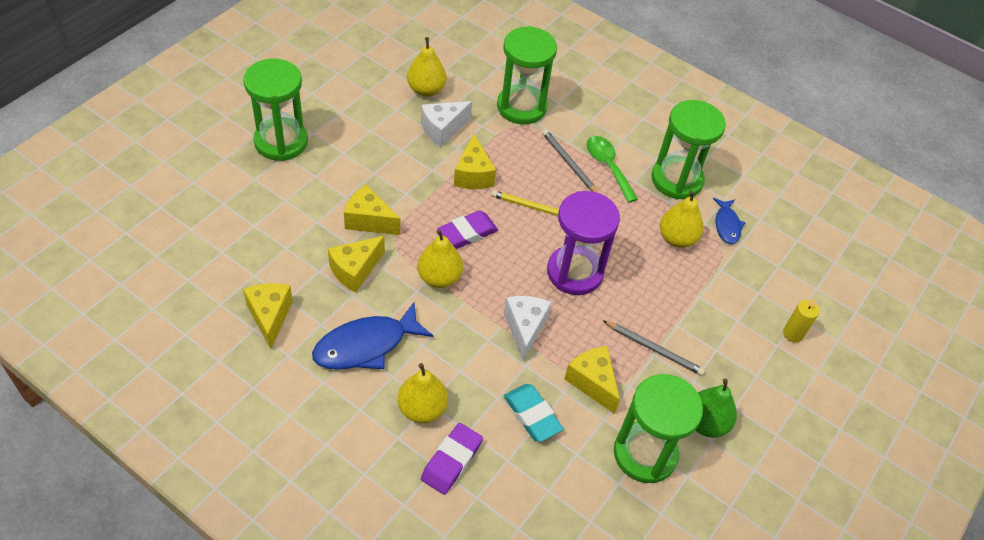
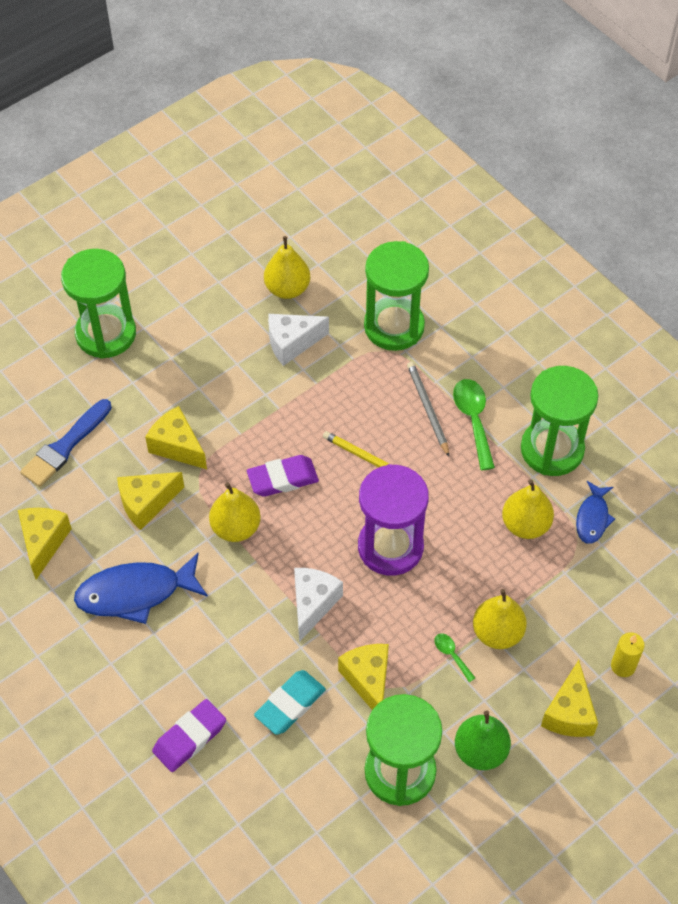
camera: 20 degrees right, 5 degrees up
(269, 234) = (65, 446): none -> blue brush
(422, 409) = (175, 675): yellow pear -> yellow pear (497, 633)
(473, 175) = (310, 407): yellow cheese -> yellow cheese (569, 713)
(532, 415) = (290, 704): turquoise eraser -> turquoise eraser turned 60 degrees clockwise
(654, 349) = (451, 655): grey pencil -> green spoon

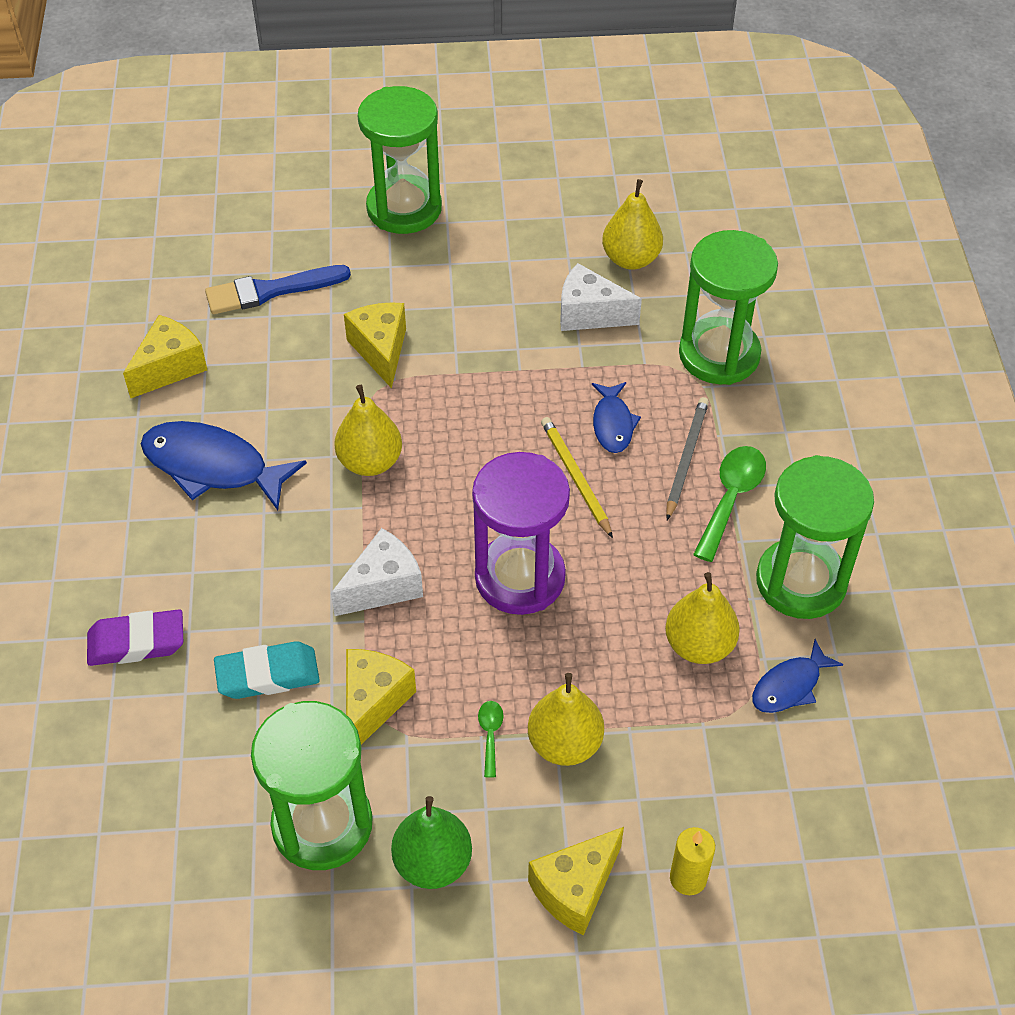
camera: 35 degrees right, 5 degrees down
(146, 504) = (301, 387): yellow cheese -> none
(282, 479) = (462, 441): purple eraser -> none
(366, 412) = (613, 424): none -> blue fish

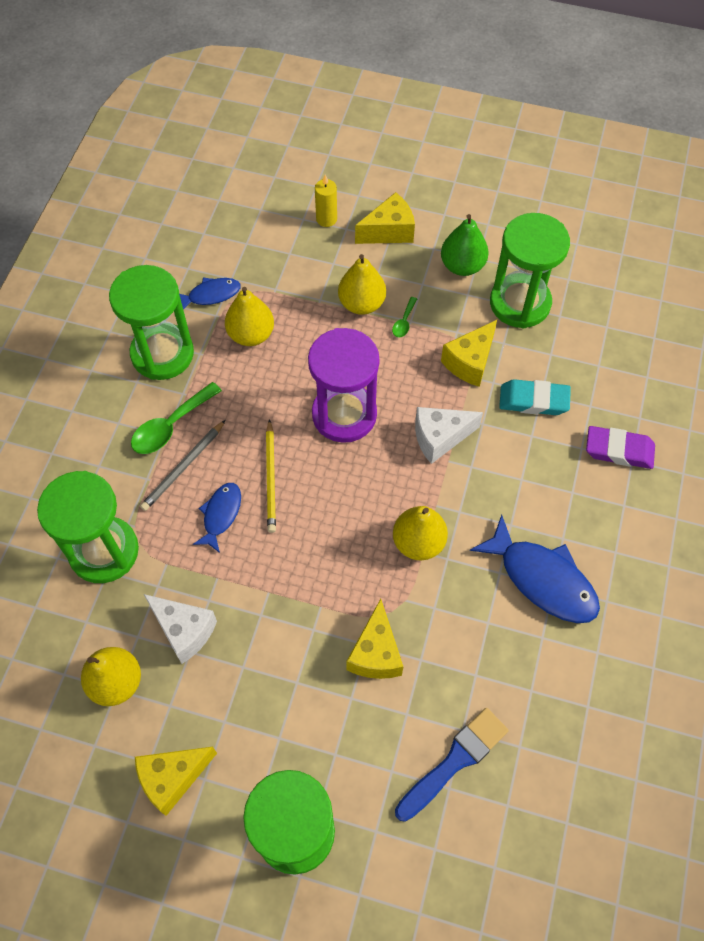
camera: 160 degrees left, 10 degrees up
(170, 368) = (563, 697): yellow cheese -> yellow cheese (172, 778)
(271, 290) = (454, 762): blue brush -> blue brush turned 45 degrees counterclockwise

